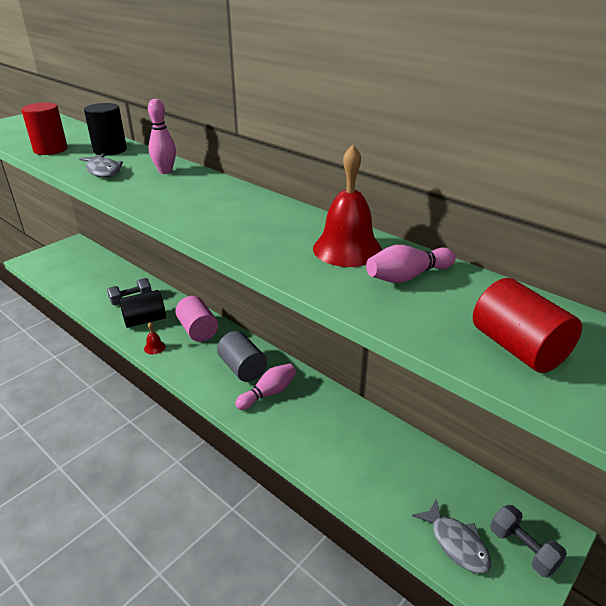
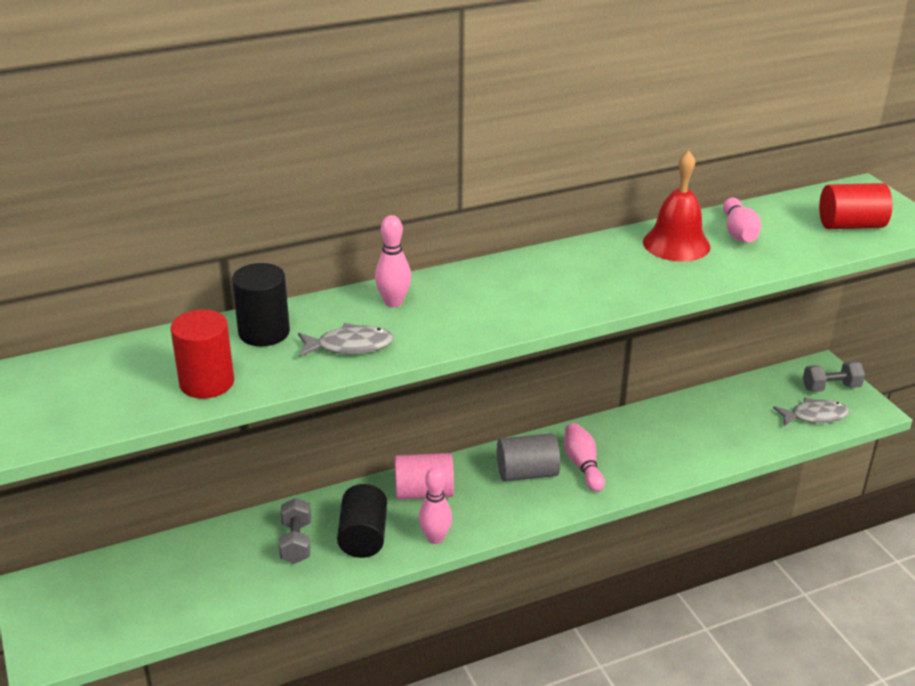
camera: 65 degrees left, 0 degrees up
(154, 347) = (435, 538): red bell -> pink bowling pin

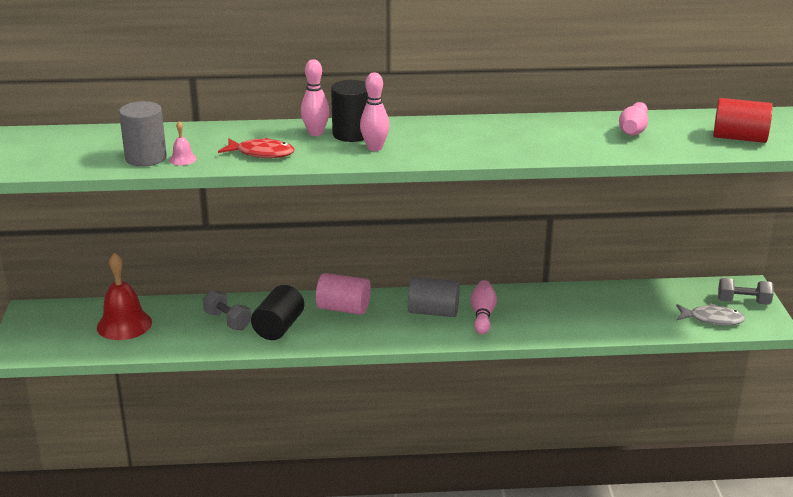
camera: 20 degrees right, 5 degrees down
(207, 382) = (146, 158): red cylinder -> grey cylinder
(256, 375) = (183, 159): none -> pink bell
(264, 332) = (208, 137): black cylinder -> black cylinder (352, 134)
(296, 542) = (227, 321): grey dumbbell -> grey dumbbell turned 60 degrees counterclockwise
(350, 346) = (261, 153): grey fish -> red fish
(435, 538) = (332, 339): pink bowling pin -> pink bowling pin (374, 148)
(676, 244) = (572, 129): red bell -> red bell (124, 324)

